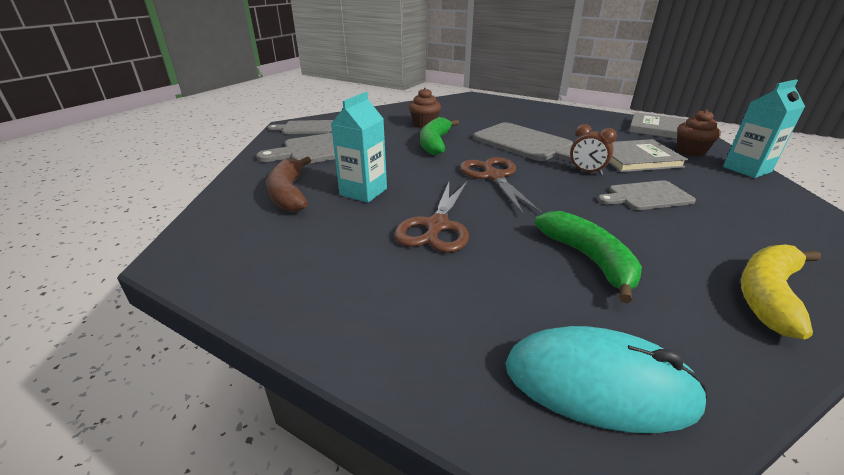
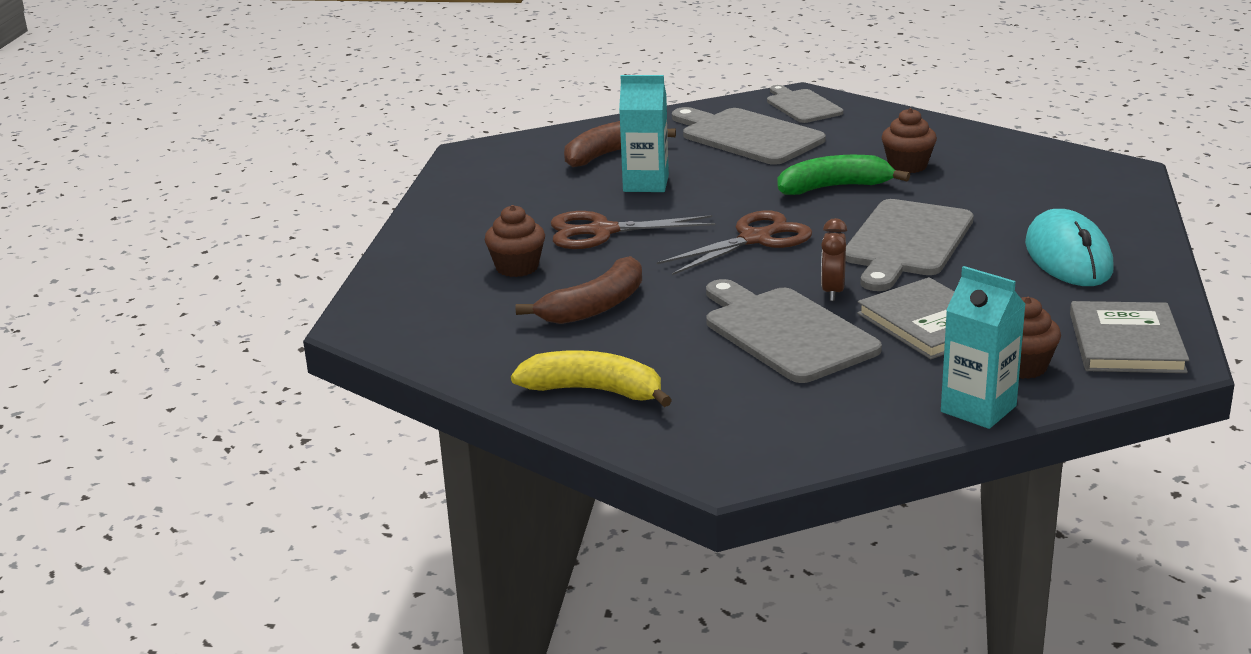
camera: 70 degrees right, 5 degrees down
(484, 285) = (517, 267): none -> brown cupcake
(588, 259) = (595, 306): green banana -> brown banana
(598, 384) = (426, 320): turquoise mouse -> turquoise mouse (1068, 257)
(646, 196) = (786, 332): grey cutting board -> grey cutting board, size x1.62

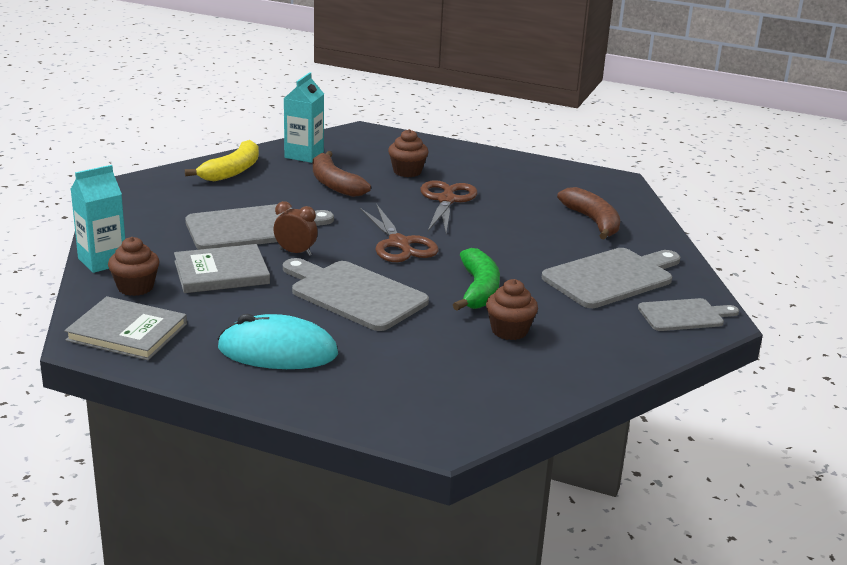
camera: 100 degrees right, 0 degrees up
(646, 184) = (525, 225): turquoise carton -> turquoise carton (304, 155)

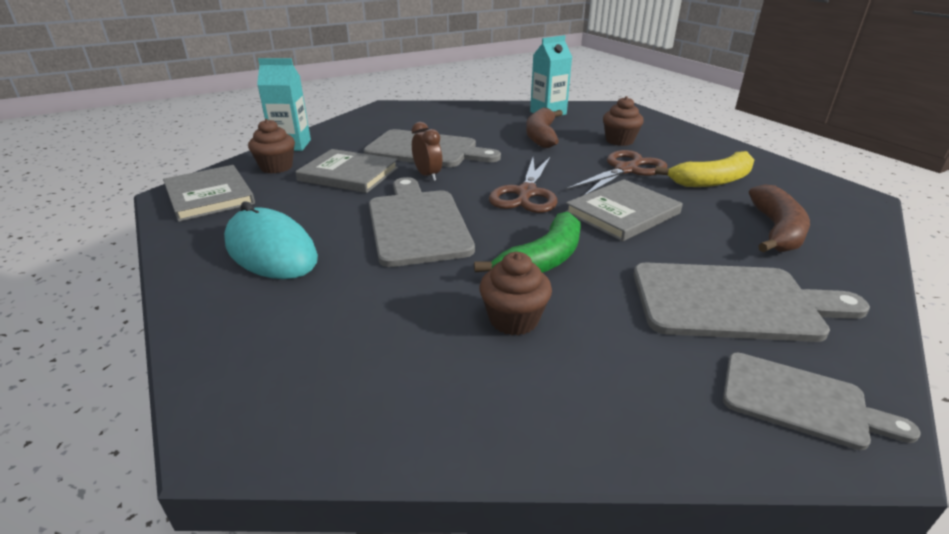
camera: 40 degrees right, 5 degrees up
(232, 171) = (477, 112): yellow banana -> yellow banana (712, 181)
(487, 239) = (622, 213): none -> grey book

